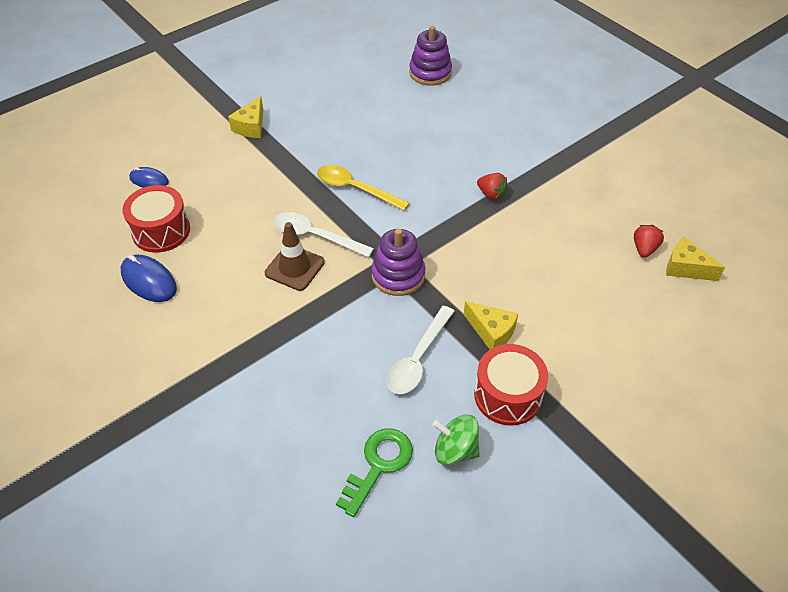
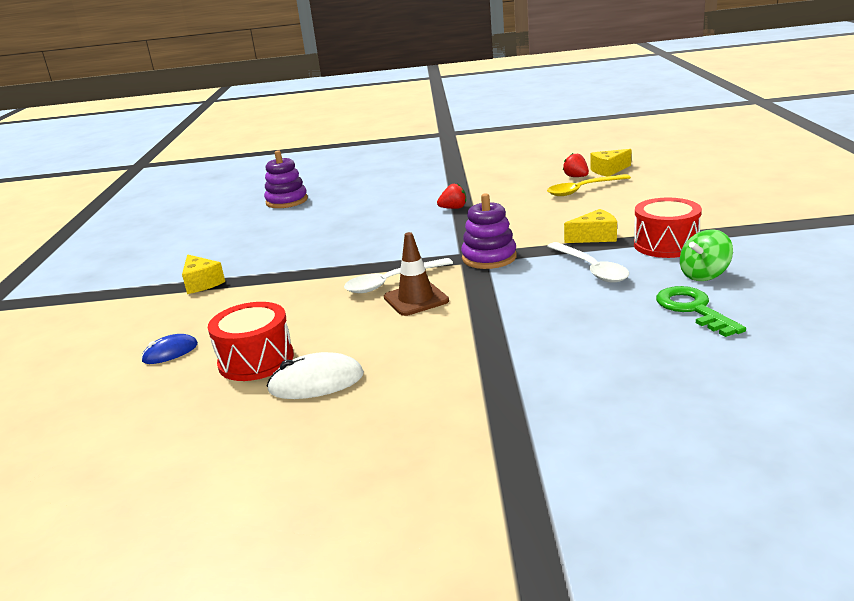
camera: 50 degrees left, 25 degrees down
(149, 281) = (316, 382): blue mouse -> white mouse
(355, 189) = (364, 254): yellow spoon -> yellow spoon (583, 190)

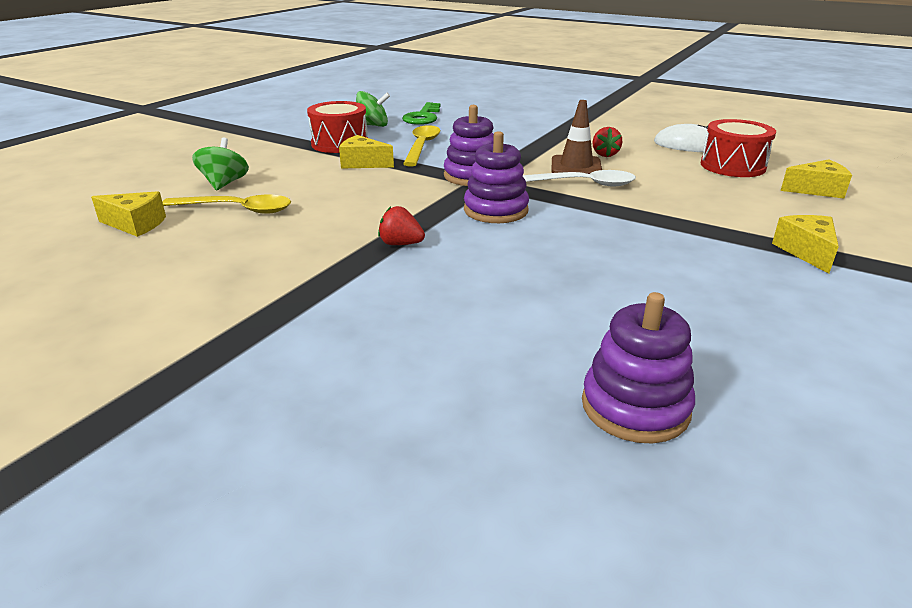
camera: 150 degrees left, 5 degrees up
(170, 352) = (817, 190): blue mouse -> yellow cheese
(429, 241) = (495, 210): none -> purple stacking toy
(576, 177) = (185, 231): red strawberry -> red strawberry (604, 154)
(591, 269) = (422, 146): white spoon -> yellow spoon
(637, 195) = (224, 184): none -> green spinning top

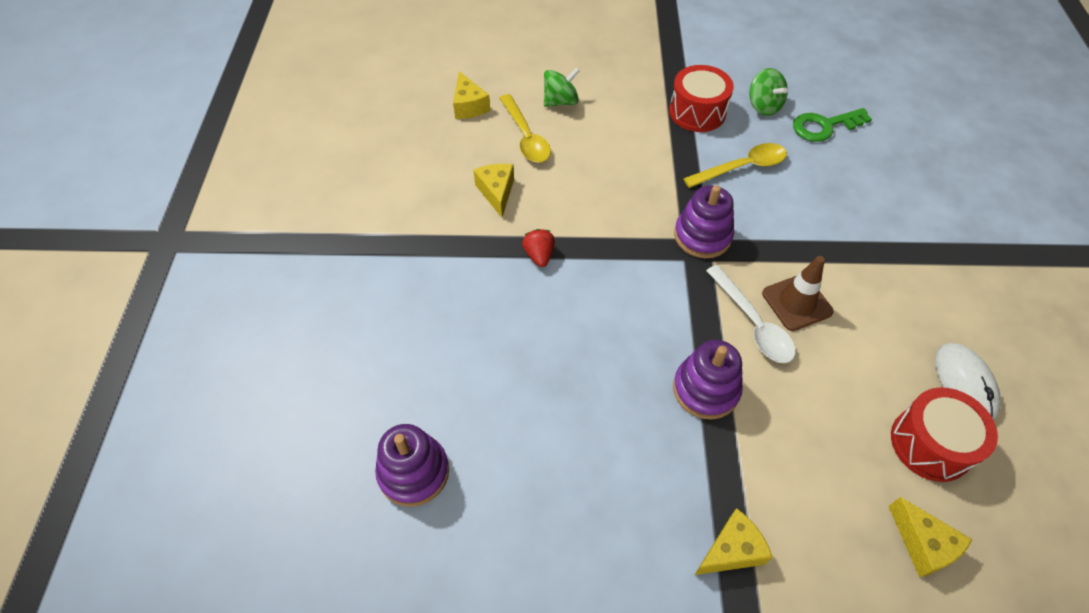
camera: 60 degrees right, 25 degrees up
(363, 163) = (667, 152): yellow cheese -> yellow cheese (496, 192)
(495, 210) = (642, 285): purple stacking toy -> purple stacking toy (705, 389)
(604, 154) = (855, 314): red strawberry -> none

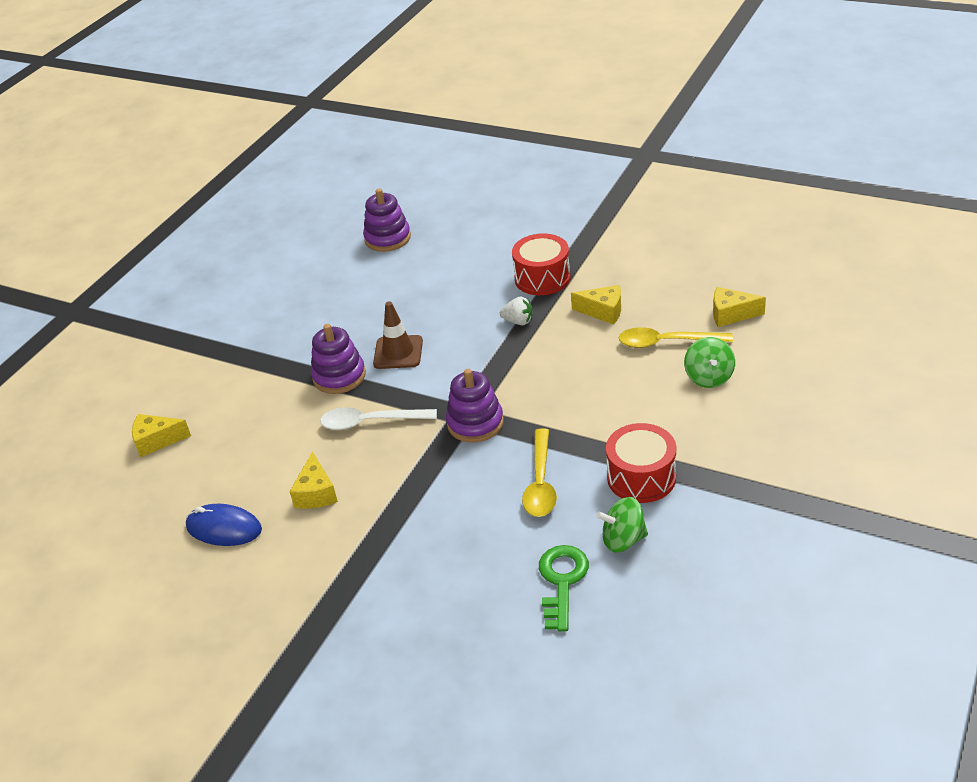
camera: 120 degrees right, 15 degrees down
(539, 255) = (518, 321): red strawberry -> white strawberry
(731, 550) = (233, 352): yellow cheese -> yellow cheese (316, 493)
(797, 302) = (368, 457): brown traffic cone -> brown traffic cone (398, 352)
(930, 444) = (204, 480): red drum -> red drum (542, 278)
(964, 384) = (224, 528): white mouse -> blue mouse

